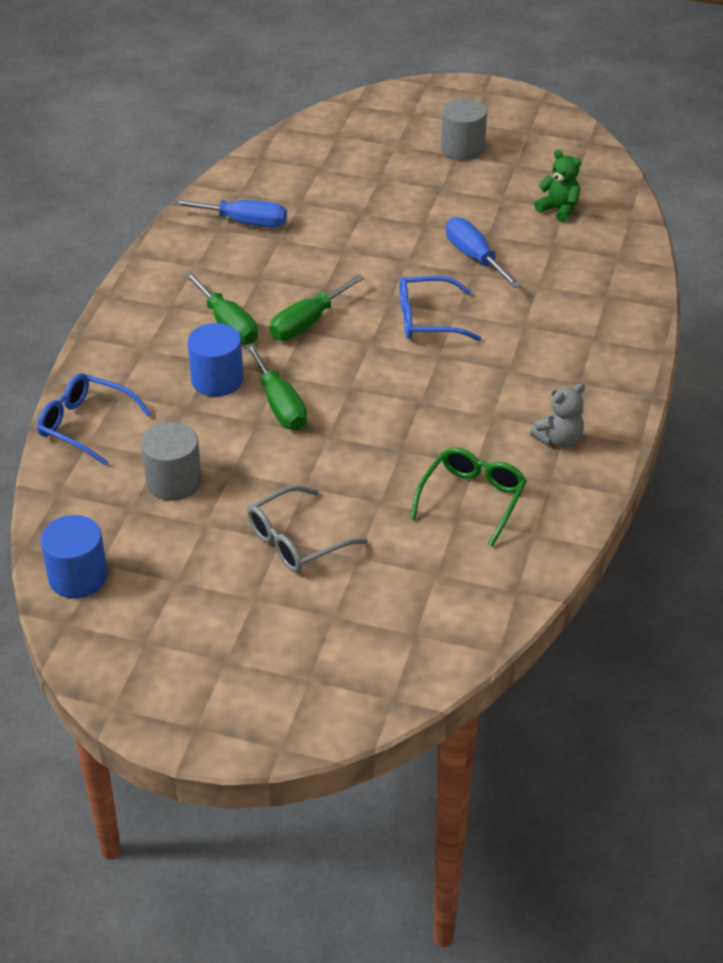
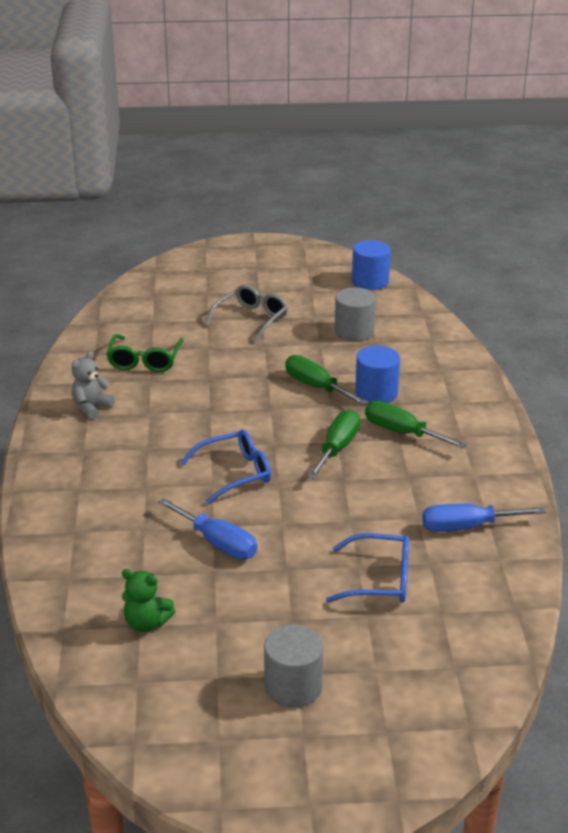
camera: 160 degrees right, 10 degrees down
(85, 425) = (443, 348): blue glasses -> blue glasses (380, 580)

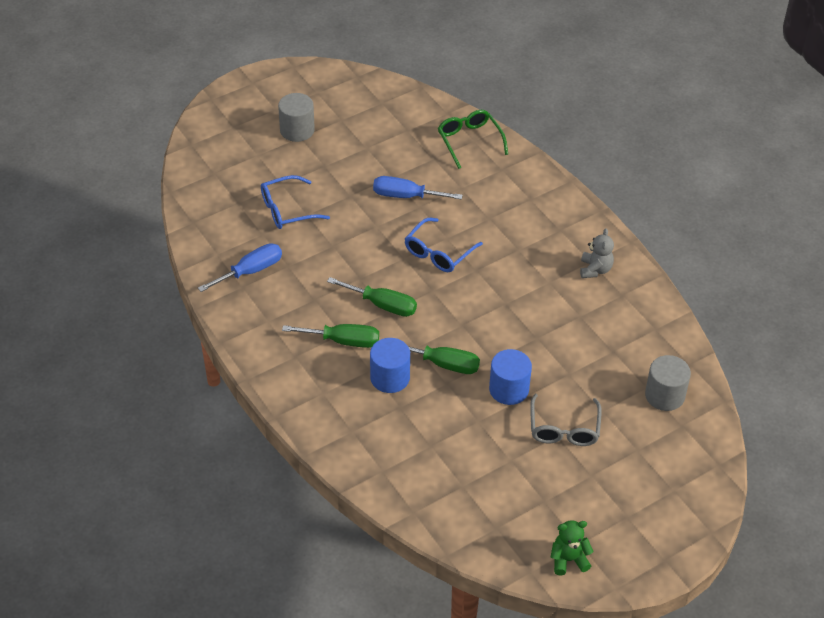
camera: 150 degrees right, 15 degrees up
(145, 361) = (605, 335): green glasses -> green glasses (469, 141)
(146, 623) = (404, 133): green teddy bear -> green teddy bear (568, 559)
(337, 448) = (382, 305): green screwdriver -> green screwdriver turned 60 degrees counterclockwise
(354, 331) = (459, 452): grey cylinder -> grey cylinder (664, 395)
(370, 281) = (497, 544): blue cylinder -> blue cylinder (509, 389)

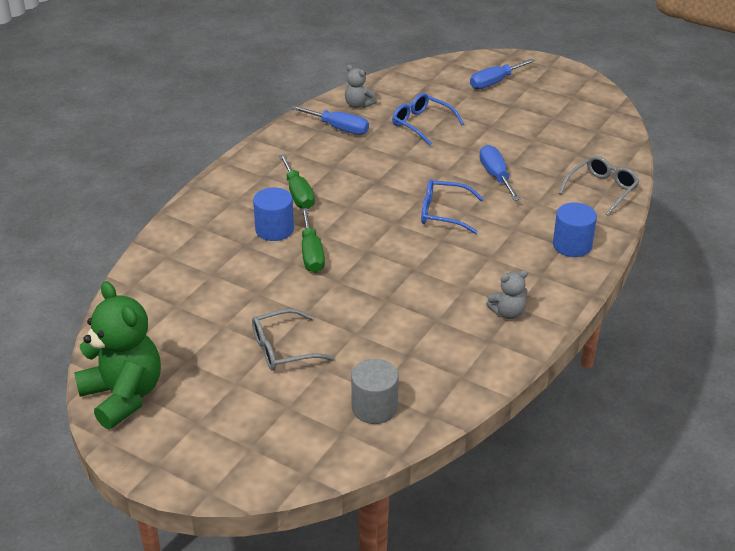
camera: 65 degrees right, 10 degrees down
(218, 241) = (358, 105): none -> grey teddy bear
(252, 130) = (494, 82): none -> blue screwdriver
(297, 130) = (517, 101): grey cylinder -> none
(382, 305) = (355, 202): green screwdriver -> none
(469, 141) = (602, 190): green glasses -> grey glasses
(509, 389) = (308, 300): blue cylinder -> blue cylinder (572, 245)
(568, 559) = (123, 396): green teddy bear -> green teddy bear, size x2.06

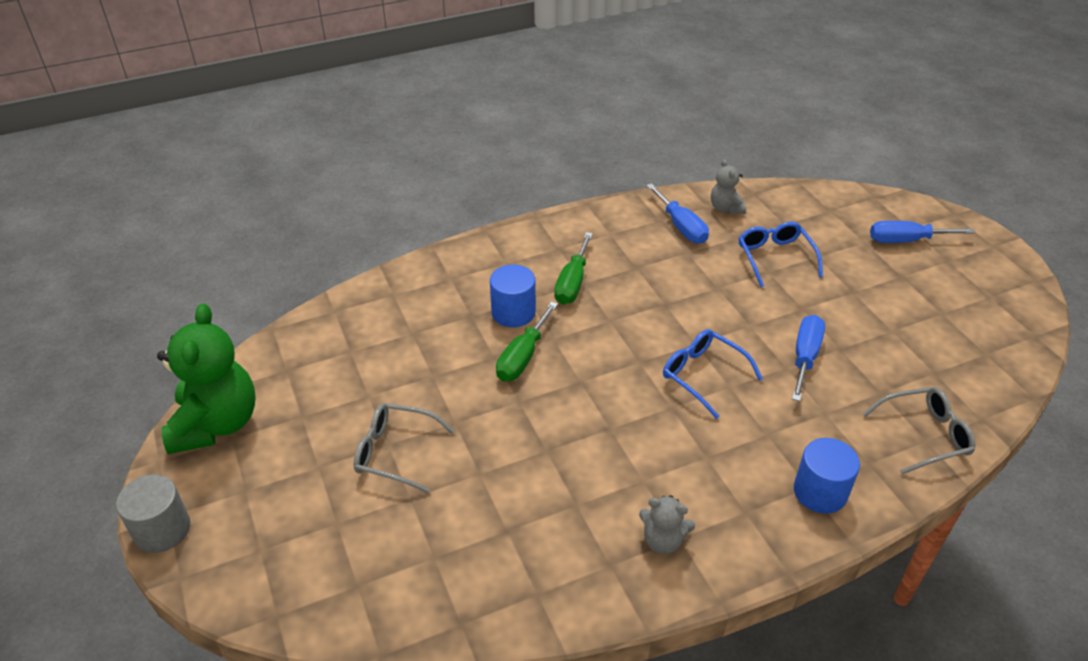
camera: 35 degrees right, 5 degrees up
(374, 407) = (414, 576): grey cylinder -> grey cylinder (162, 529)

